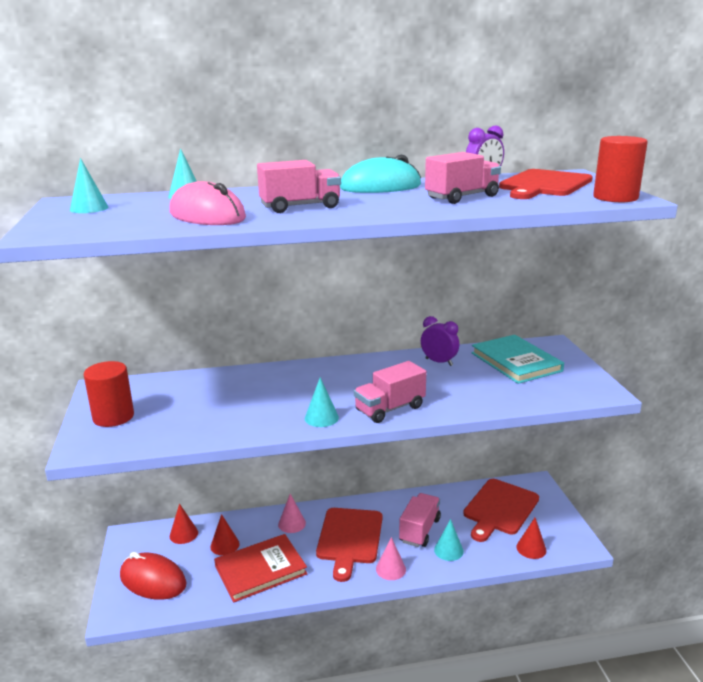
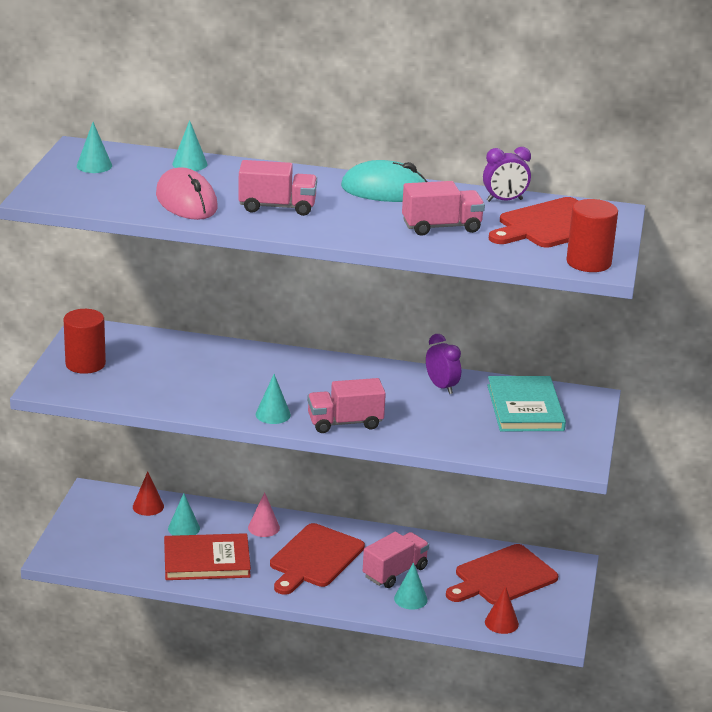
camera: 20 degrees right, 5 degrees up
(153, 580) = (99, 540): red mouse -> none
(225, 545) = (184, 528): red cone -> turquoise cone
(390, 569) = (337, 597): pink cone -> none

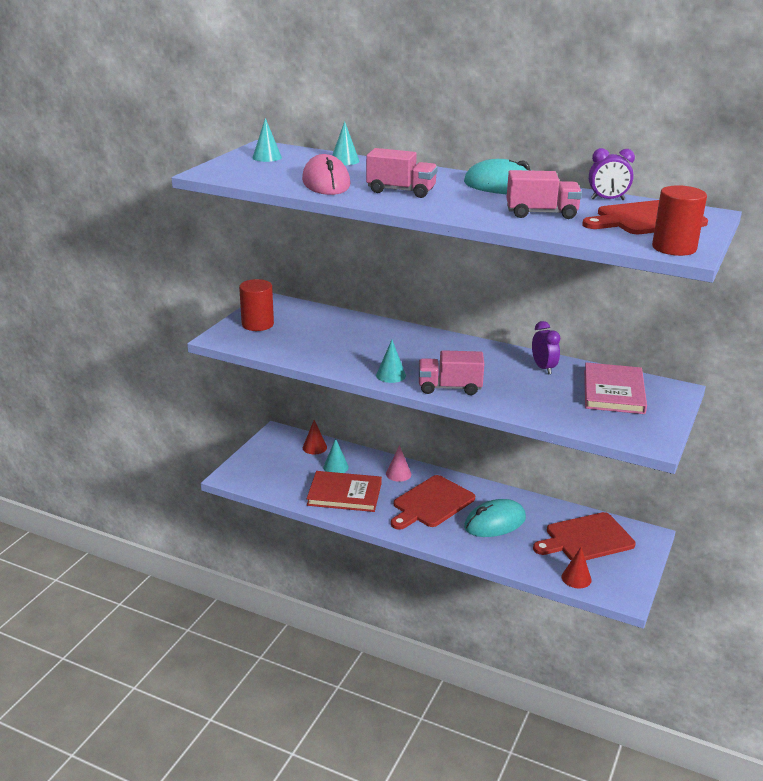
camera: 15 degrees right, 0 degrees up
(395, 572) = (495, 523): pink truck -> turquoise mouse
(410, 599) = (502, 547): turquoise cone -> none
(525, 408) = (614, 392): turquoise book -> pink book

